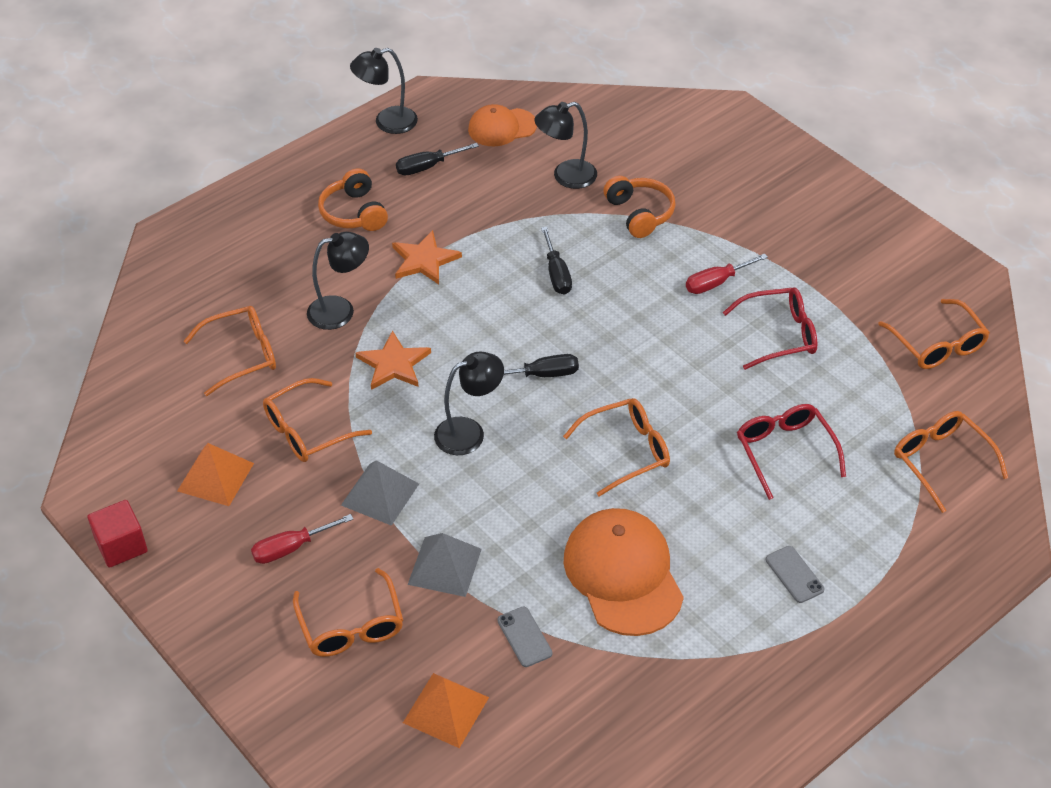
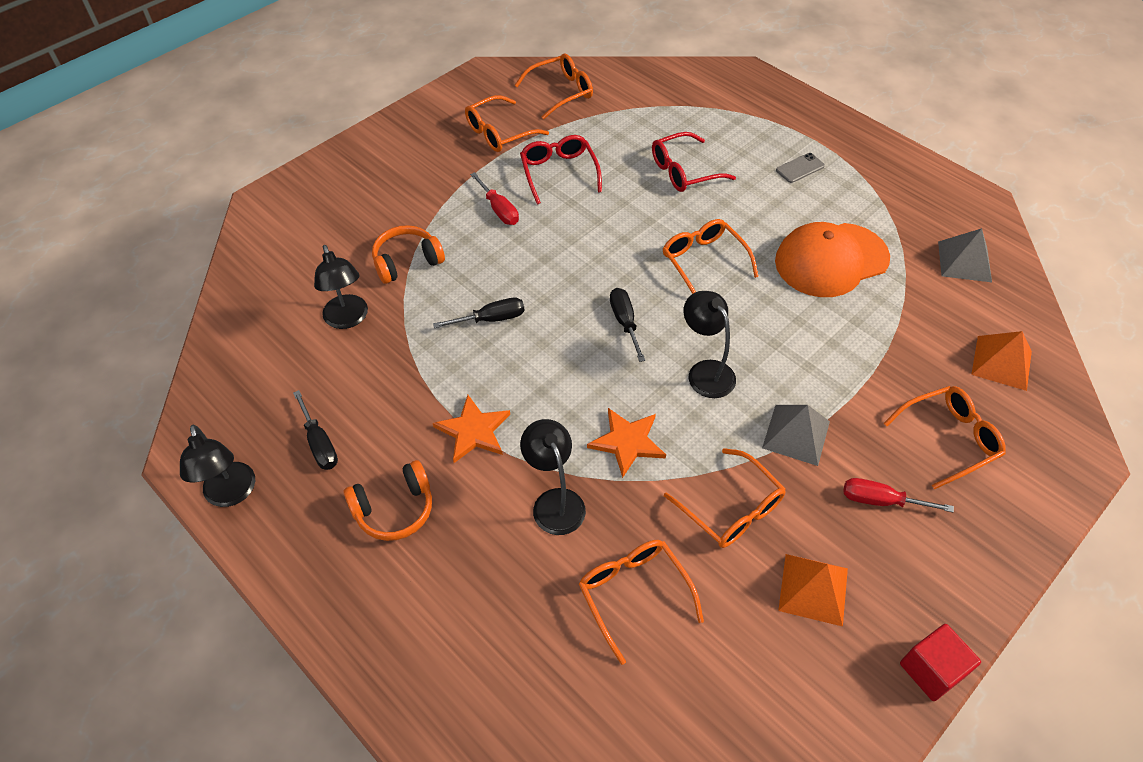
camera: 95 degrees left, 5 degrees up
(291, 548) = (881, 501): red screwdriver -> red screwdriver turned 135 degrees clockwise
(444, 566) = (861, 376): grey pyramid -> grey pyramid (964, 261)
(502, 127) = (259, 379): orange cap -> none
(524, 637) = (913, 317): grey phone -> none
(941, 461) = (676, 96): orange glasses -> orange glasses (499, 133)

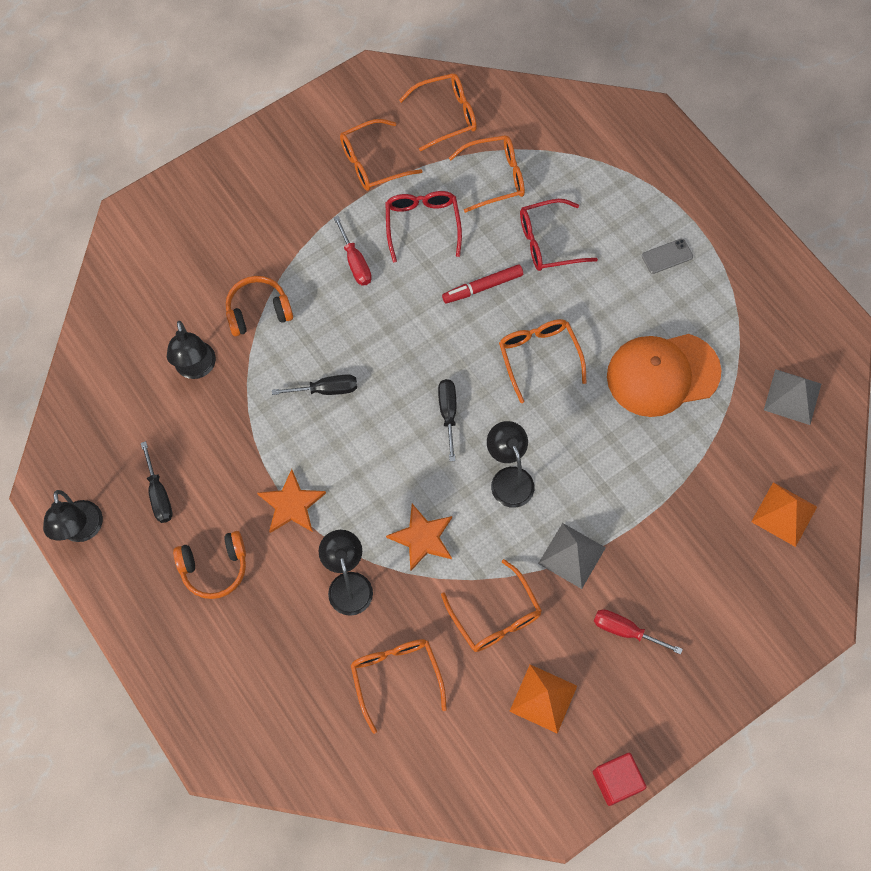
camera: 10 degrees right, 15 degrees up
(631, 213) = (482, 287): none -> red marker
(948, 439) = (706, 583): orange glasses -> orange glasses (495, 177)

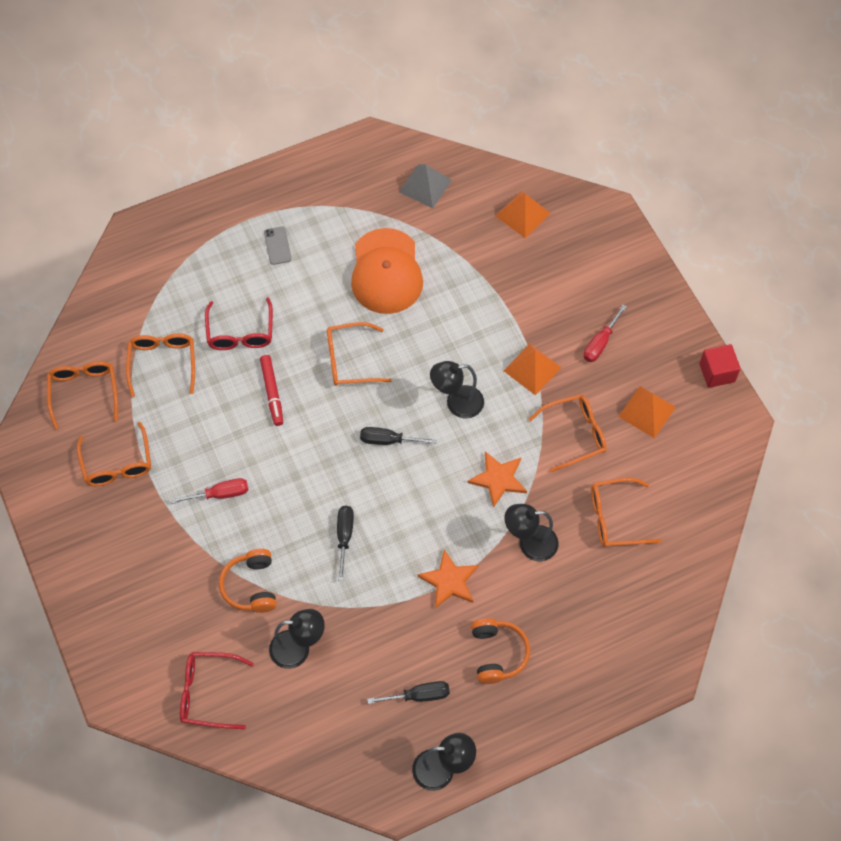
camera: 80 degrees left, 5 degrees down
(422, 225) = (196, 431): red glasses -> red glasses (208, 693)
(572, 555) = (532, 369): grey pyramid -> orange pyramid

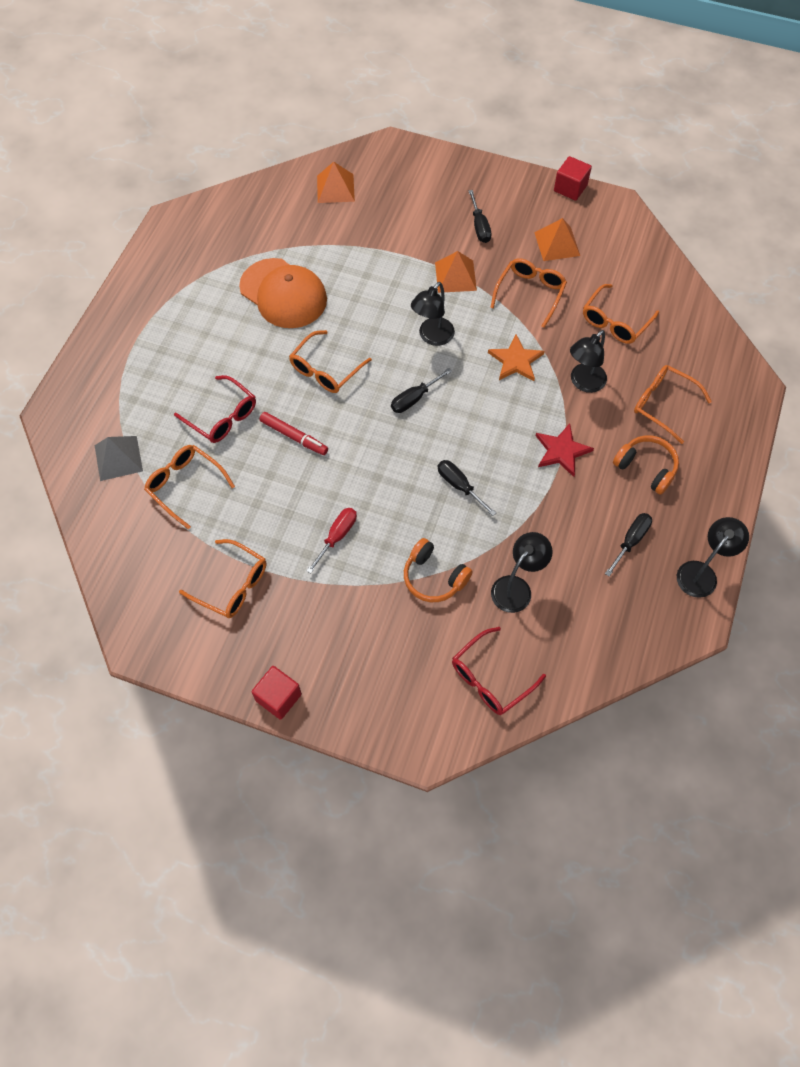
camera: 45 degrees left, 0 degrees up
(64, 569) = (278, 697): none -> red cube
(84, 392) = (145, 558): orange glasses -> orange glasses (663, 405)
(277, 246) = (181, 338): grey phone -> none
(425, 186) = (246, 220): grey pyramid -> grey pyramid (118, 458)
(449, 581) = (561, 451): orange star -> red star
(600, 343) = (479, 226): red screwdriver -> black screwdriver

